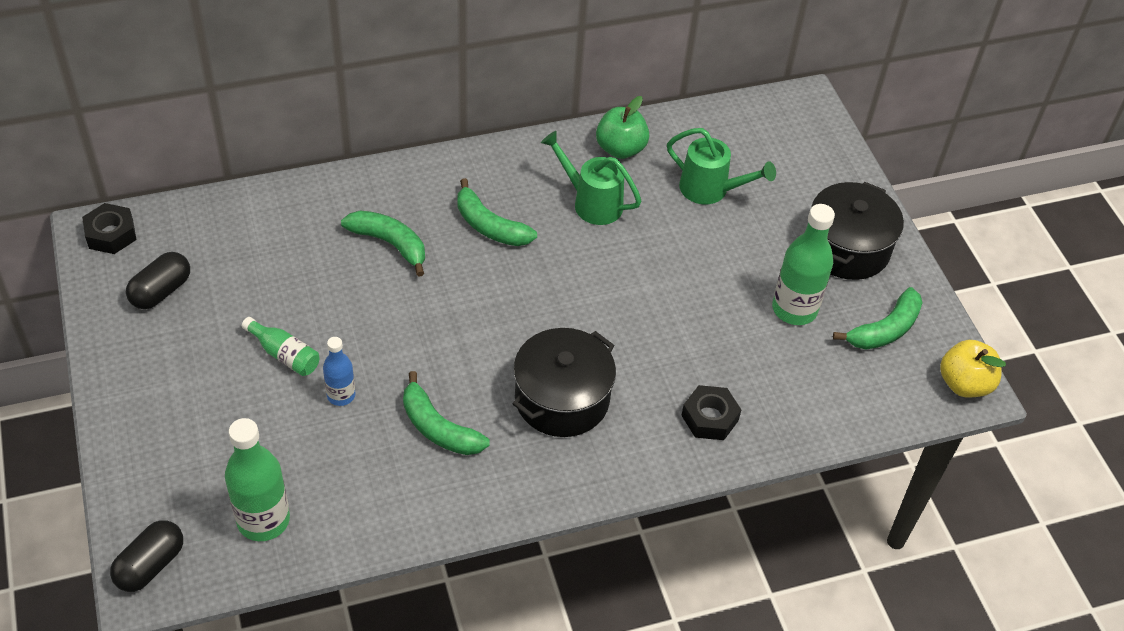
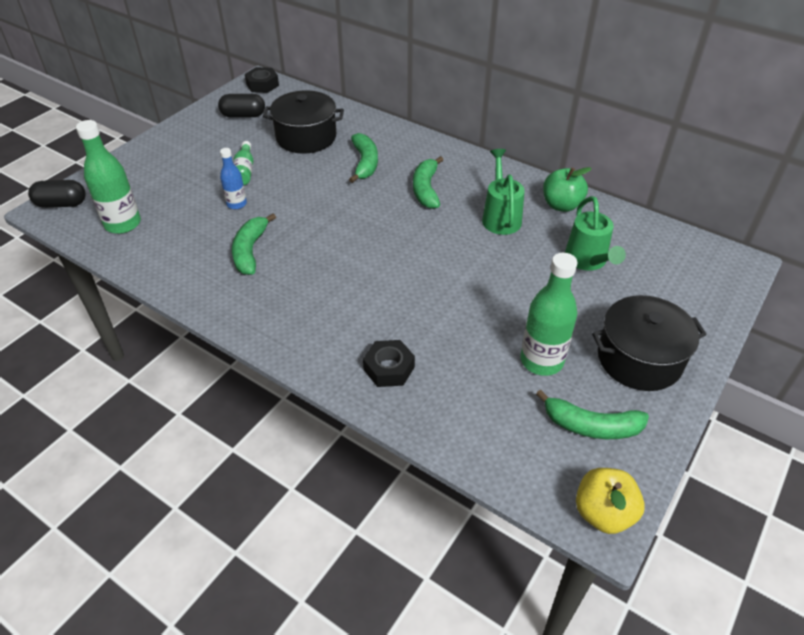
camera: 55 degrees right, 5 degrees down
(562, 399) = (327, 289): black pot -> black pot (306, 137)

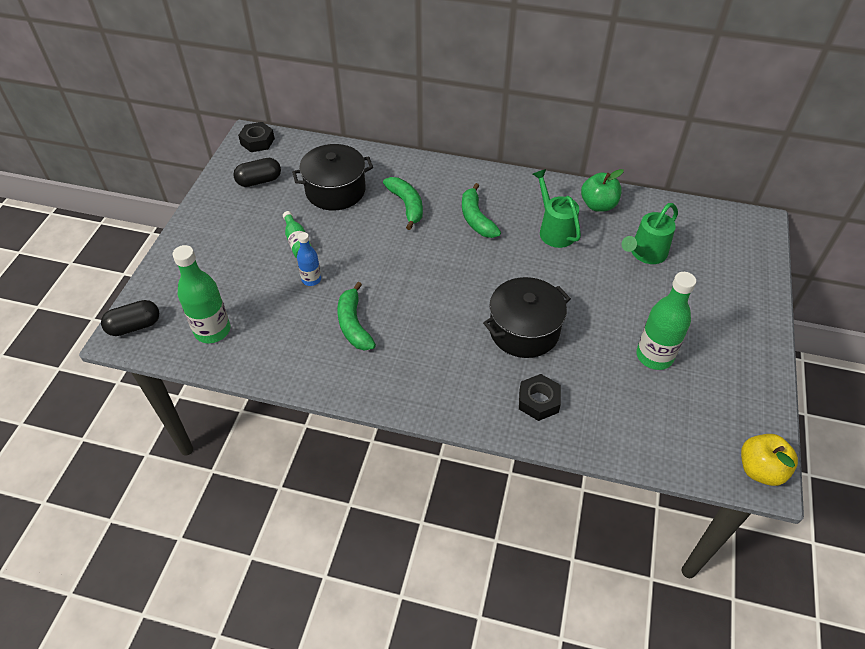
camera: 20 degrees left, 5 degrees up
(588, 261) = (645, 254): green watering can -> green watering can turned 75 degrees clockwise
(591, 426) = (718, 401): green banana -> none
(639, 359) = (725, 332): black pot -> black pot (524, 330)

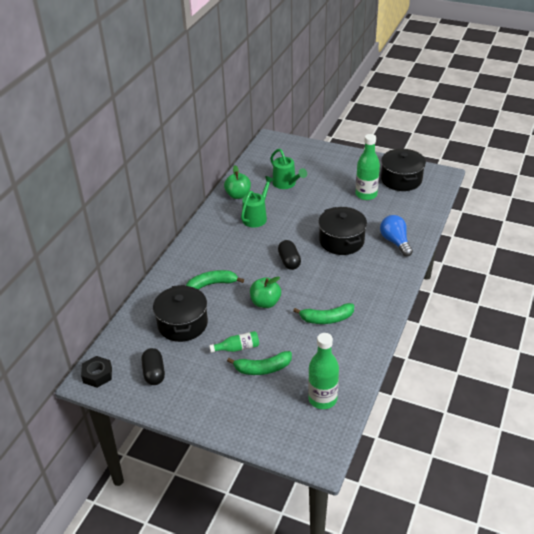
camera: 80 degrees left, 10 degrees down
(134, 326) = (311, 451): black capsule -> black capsule (289, 261)
(311, 279) = (279, 340): blue bottle -> none
(379, 259) = (265, 302): none -> green apple
(476, 219) = (236, 250): green banana -> green banana (262, 368)
(538, 401) = (395, 242): black nut -> blue light bulb
(554, 230) = (256, 217): green watering can -> green watering can turned 135 degrees clockwise
(719, 406) = (401, 179): none -> black pot
(760, 469) = (439, 175): yellow apple -> none

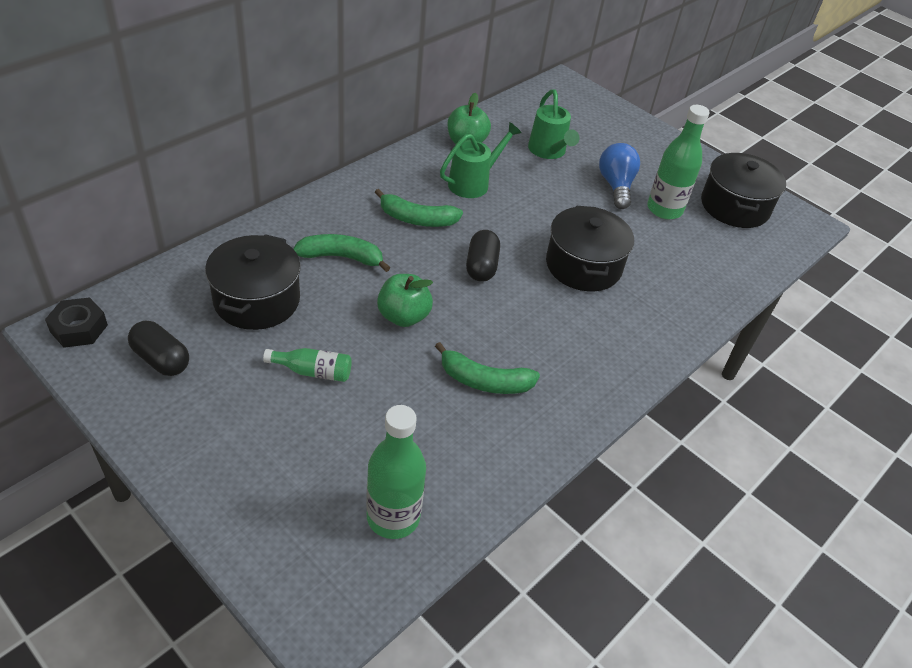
camera: 15 degrees right, 5 degrees up
(154, 373) = (161, 359): black capsule -> black capsule turned 60 degrees counterclockwise
(262, 368) = (330, 422): green banana -> green banana (417, 219)
(395, 242) = (671, 299): blue light bulb -> blue light bulb (616, 186)

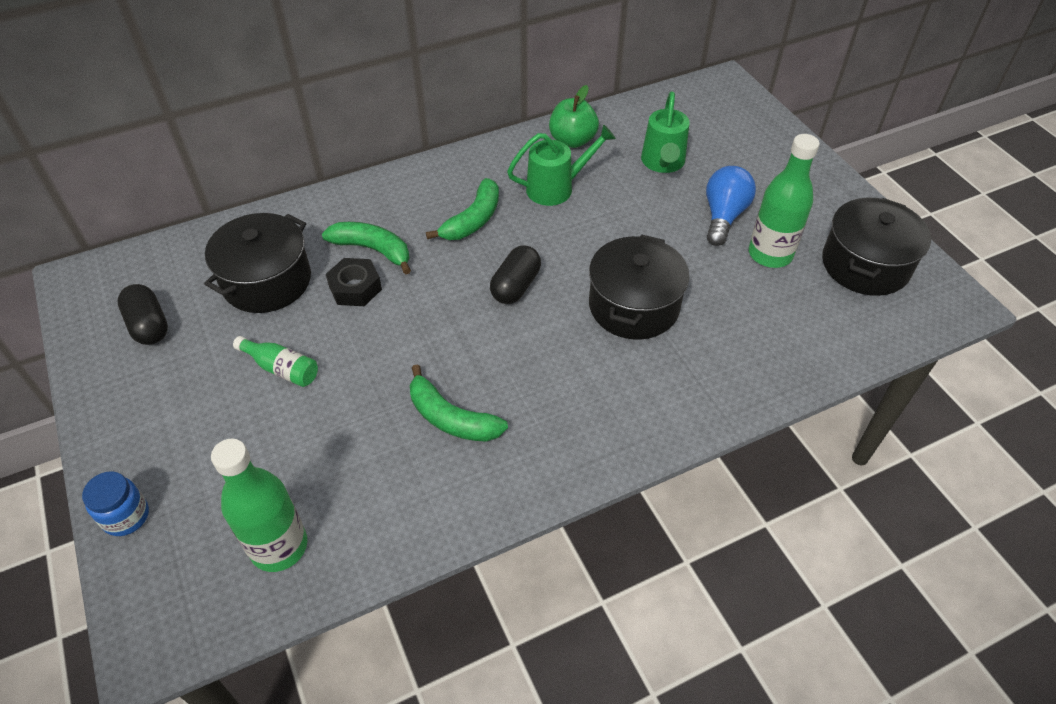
camera: 25 degrees right, 5 degrees up
(79, 328) = (94, 279): black nut -> black nut (355, 288)
(235, 528) = (126, 516): none -> blue jar
(403, 316) = (403, 327): green apple -> none
(417, 219) = (473, 220): green banana -> green banana turned 90 degrees counterclockwise

